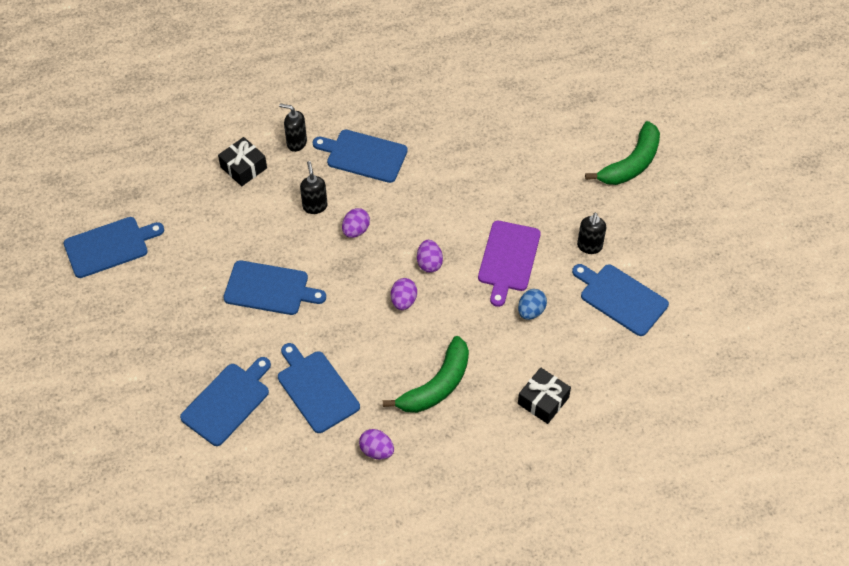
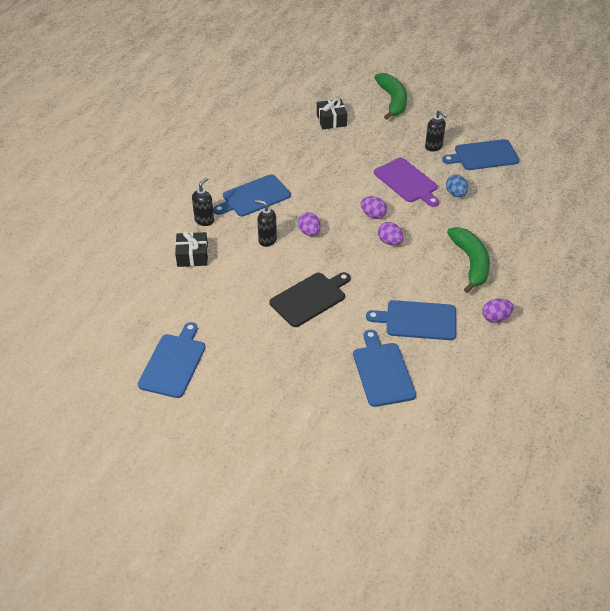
camera: 50 degrees left, 10 degrees down
(269, 289) = (310, 298): blue cutting board -> black cutting board
(296, 143) = (204, 220): black soap dispenser -> black soap dispenser turned 150 degrees clockwise
(543, 400) = (527, 225): black gift -> black gift (331, 120)

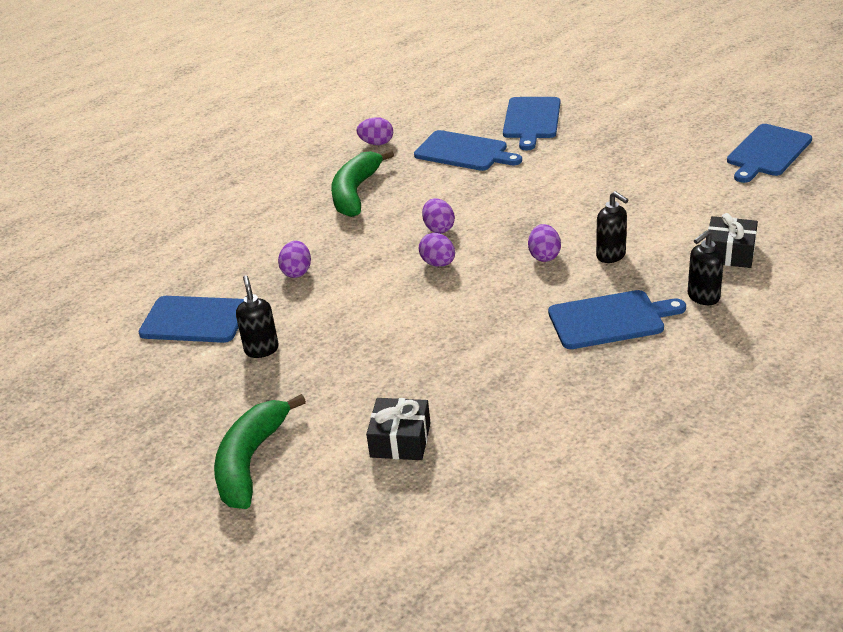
camera: 155 degrees left, 10 degrees down
(310, 298) = (580, 186): black cutting board -> none
(407, 182) = (352, 301): purple cutting board -> none
(456, 194) = (297, 272): blue egg -> purple egg

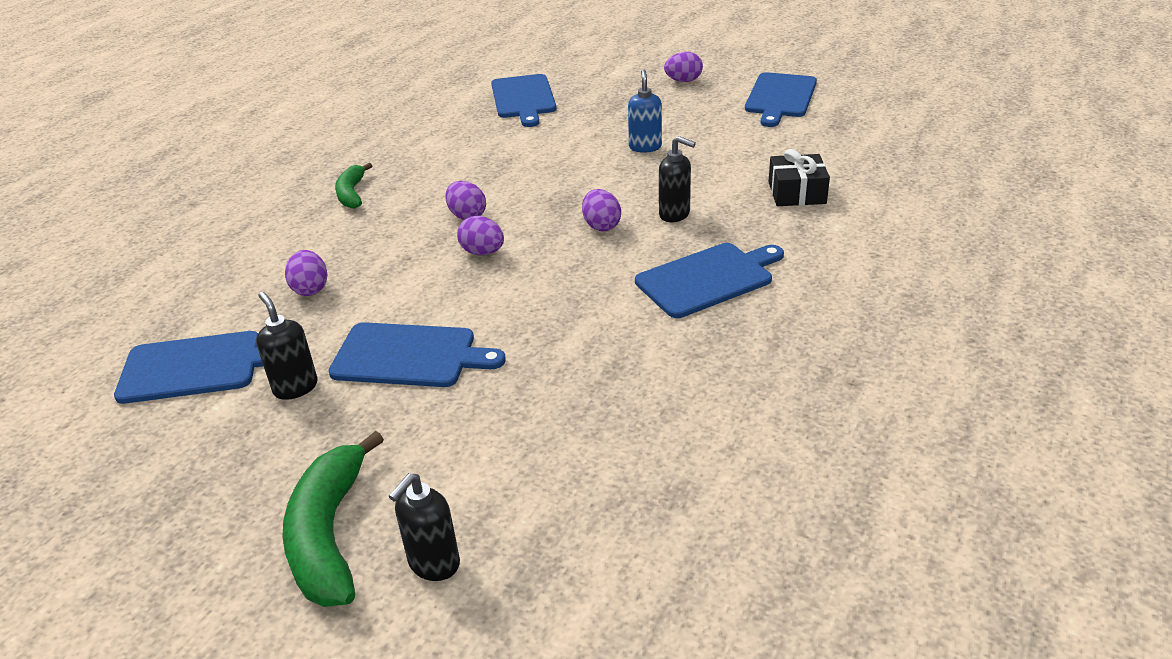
camera: 20 degrees left, 0 degrees up
(355, 192) = (352, 193): green banana -> green banana, size x0.59
(376, 143) = (357, 141): purple egg -> purple egg (683, 81)
(400, 440) = (523, 463): black gift -> none
(464, 152) = (462, 137): blue cutting board -> blue cutting board (409, 356)
(616, 186) = (645, 147): none -> blue soap dispenser
(703, 297) = (794, 240): black soap dispenser -> black soap dispenser (433, 564)

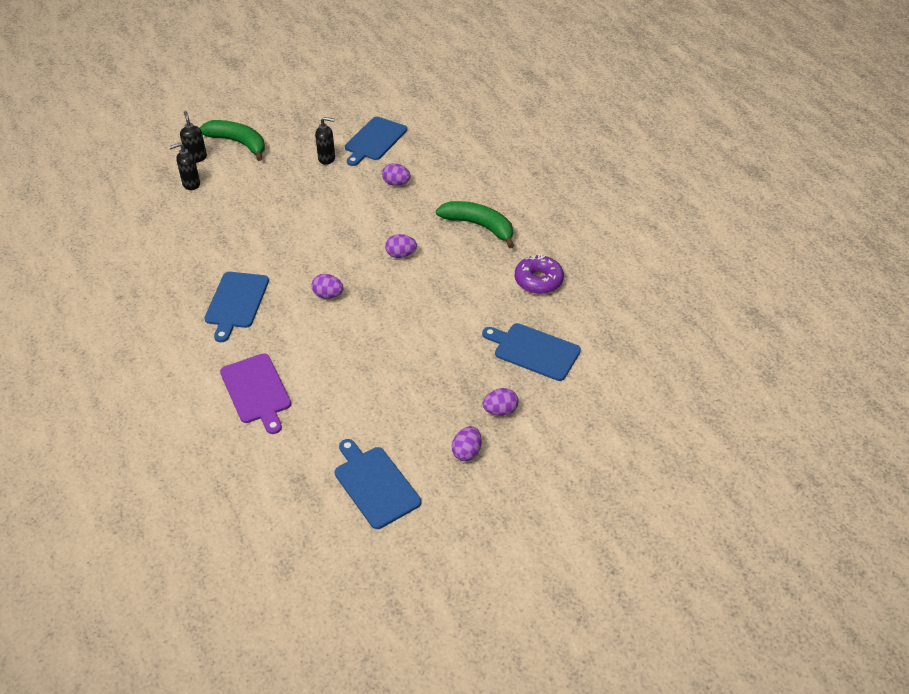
camera: 125 degrees right, 10 degrees up
(352, 193) = (479, 226): green banana -> green banana, size x1.69
(409, 356) = (307, 192): blue cutting board -> none
(416, 130) = (538, 280): none -> purple donut
(483, 252) = (358, 244): purple egg -> purple egg (500, 411)
(645, 147) = (390, 365): blue soap dispenser -> none
(675, 214) = (302, 328): black soap dispenser -> black soap dispenser (191, 184)
(797, 193) = (256, 391): black gift -> purple cutting board

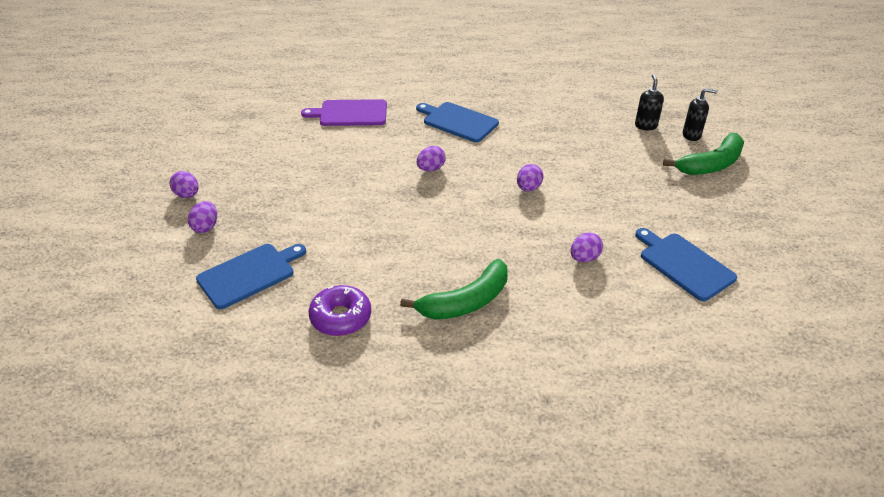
camera: 115 degrees right, 5 degrees down
(327, 159) = (657, 218): black soap dispenser -> none
(375, 484) = (209, 144): blue cutting board -> none
(401, 255) = (456, 227): purple egg -> purple egg (528, 188)

